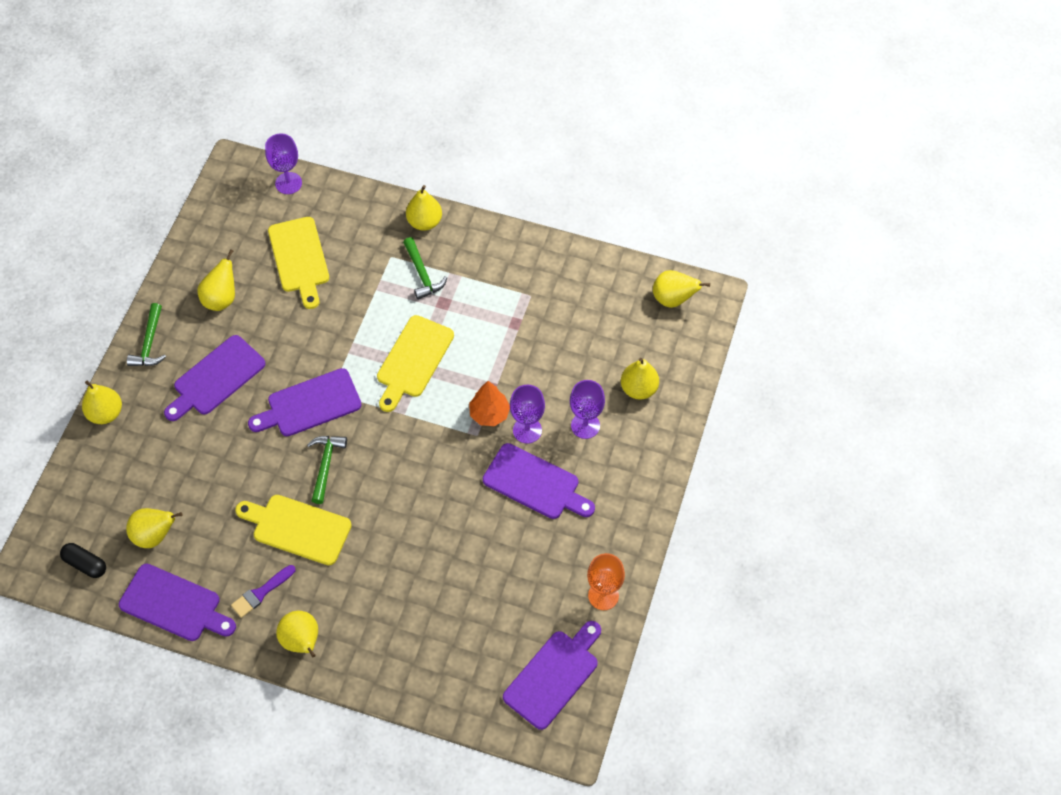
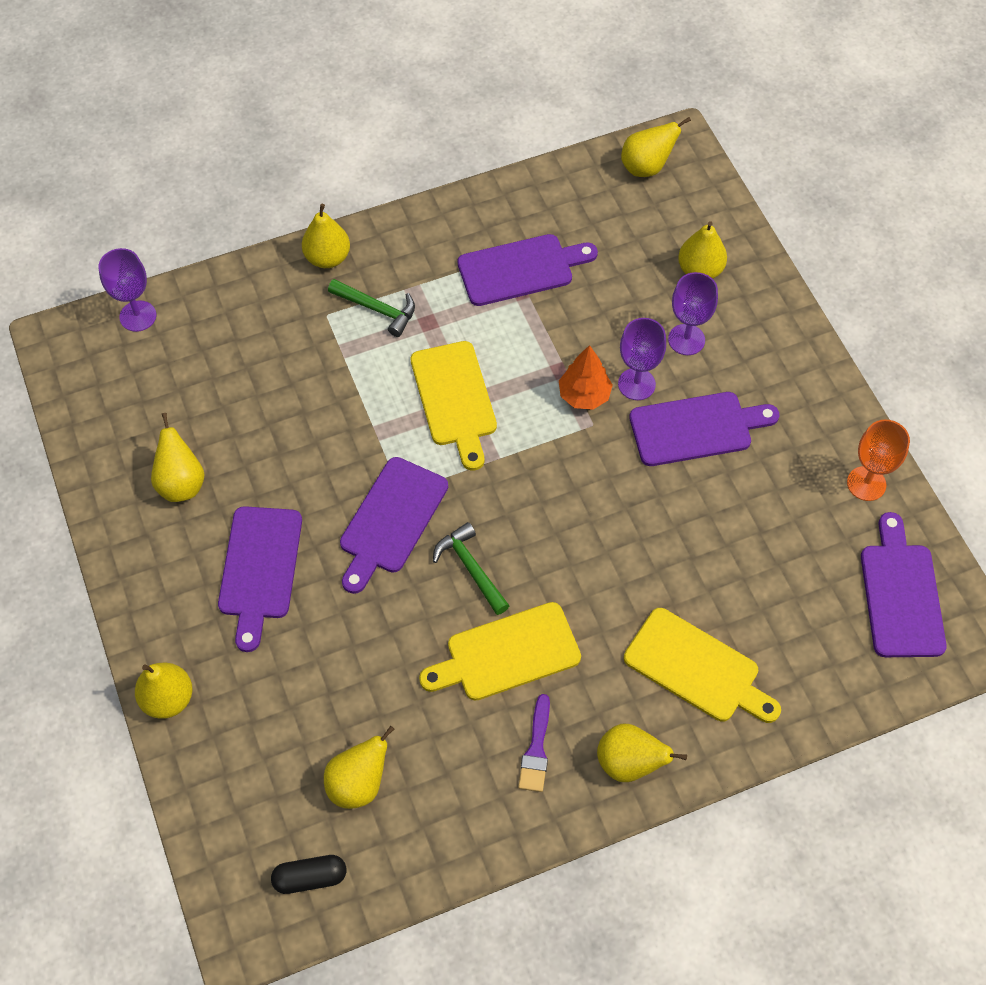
camera: 40 degrees left, 0 degrees up
(149, 343) = (144, 587): green hammer -> none
(174, 604) = (455, 837): purple cutting board -> purple cutting board (520, 269)
(300, 258) = (229, 383): yellow cutting board -> yellow cutting board (697, 668)

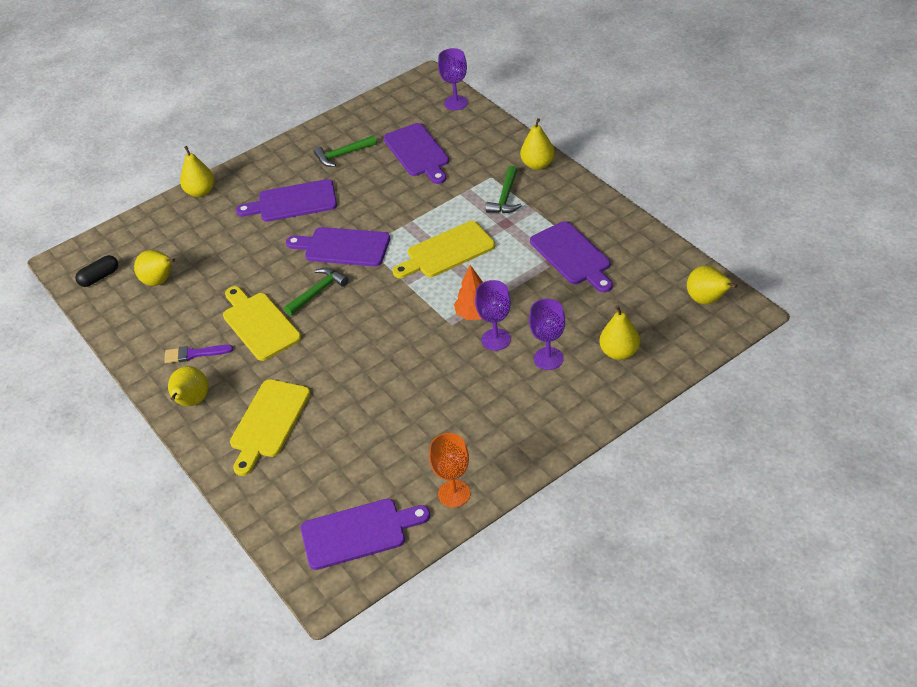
camera: 80 degrees right, 15 degrees down
(181, 483) = (343, 155): yellow pear -> green hammer
(310, 877) = (99, 277): black capsule -> black capsule turned 75 degrees clockwise
(696, 428) = (469, 381): purple cutting board -> purple cutting board (418, 152)

